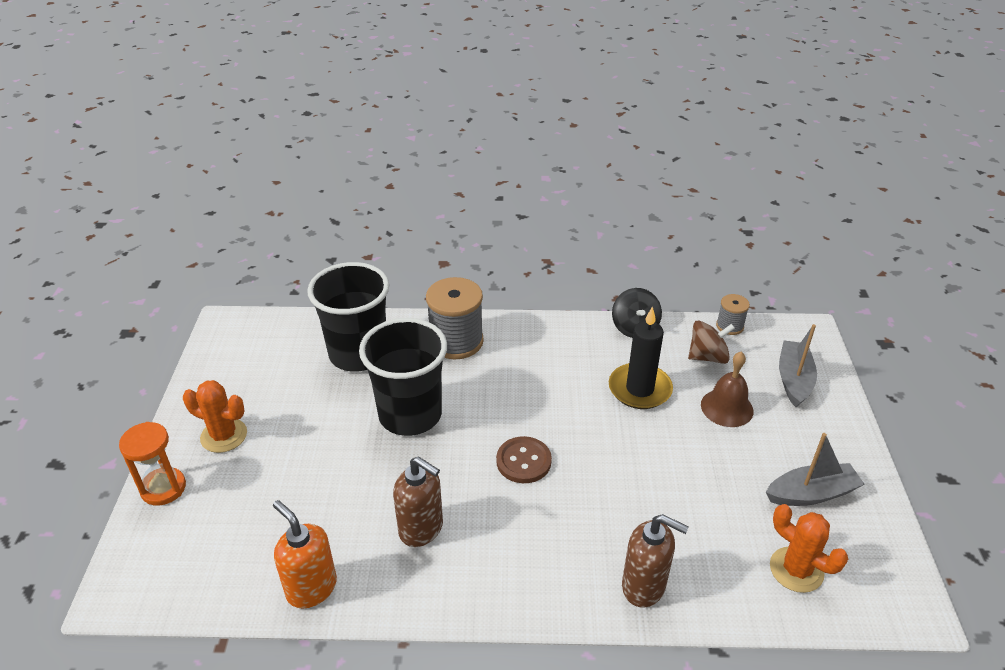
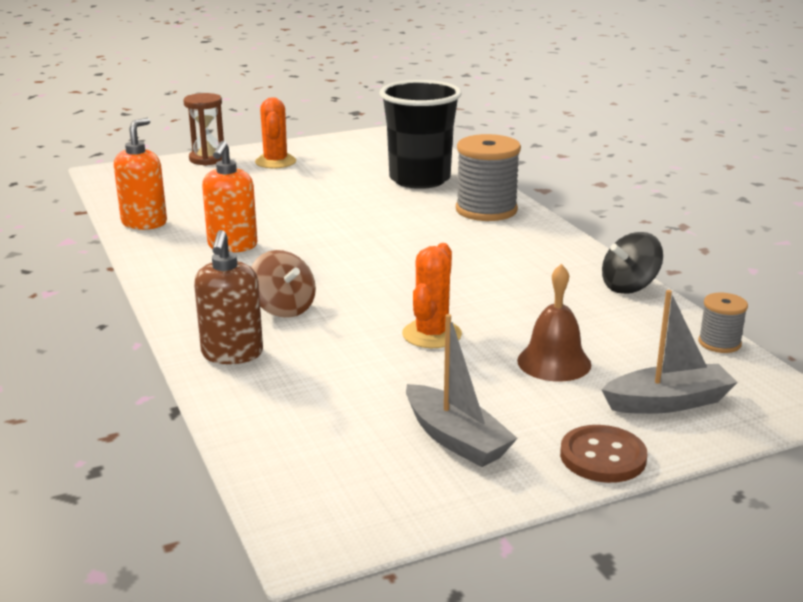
camera: 65 degrees right, 15 degrees down
(163, 488) = (207, 159): orange hourglass -> brown hourglass
(410, 415) = (364, 213): black cup -> none
(421, 529) = (232, 246): brown soap dispenser -> orange soap dispenser
(523, 461) = (351, 269): brown button -> brown button (603, 457)
(639, 389) = (524, 306): black candle -> none
(707, 357) = (635, 337): brown spinning top -> brown spinning top (283, 308)
(796, 570) = (317, 442): orange cactus -> orange cactus (432, 334)

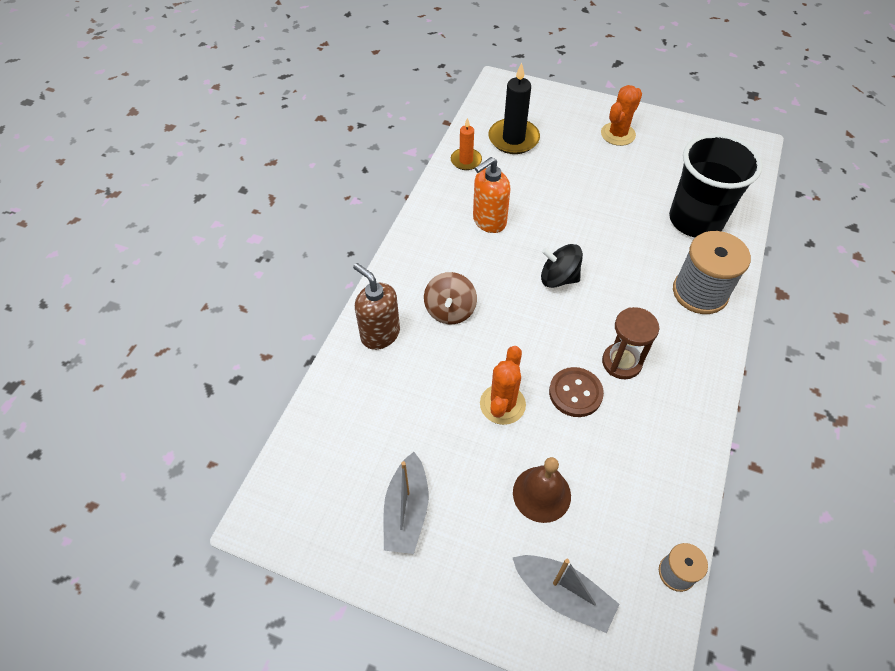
camera: 45 degrees right, 30 degrees up
(144, 223) = (466, 160): orange soap dispenser -> orange candle
(175, 195) = (513, 139): none -> black candle
(207, 159) = (576, 104): brown hourglass -> brown hourglass (621, 362)
(232, 354) = (380, 334): brown soap dispenser -> brown soap dispenser turned 90 degrees clockwise
(432, 334) = (502, 404): orange cactus -> orange cactus turned 45 degrees counterclockwise
(603, 457) = (463, 602): brown button -> brown button (575, 393)
(629, 287) = (693, 460): black spinning top -> black spinning top (558, 278)

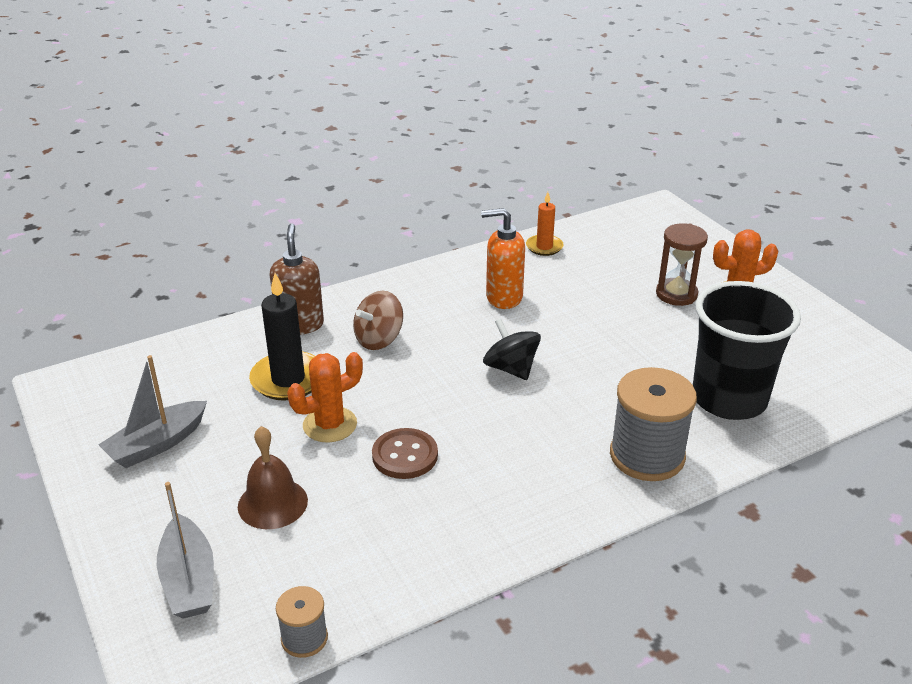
camera: 40 degrees right, 20 degrees down
(513, 139) = (615, 251): black candle -> black candle (288, 379)
(621, 362) = (482, 460): brown hourglass -> brown hourglass (676, 294)

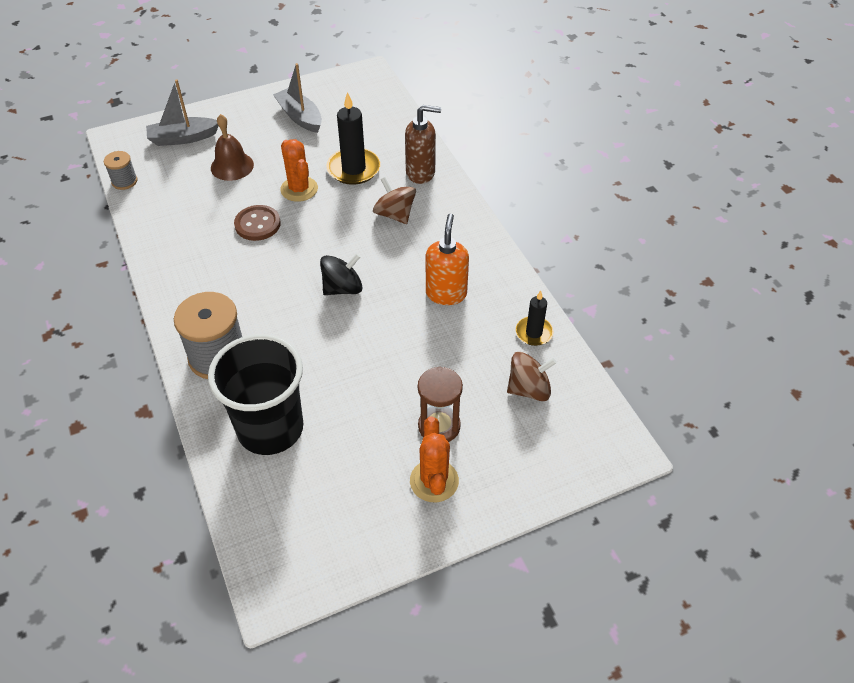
camera: 95 degrees right, 15 degrees up
(544, 247) = (534, 332): orange candle -> black candle
(613, 249) = (529, 389): none -> brown spinning top

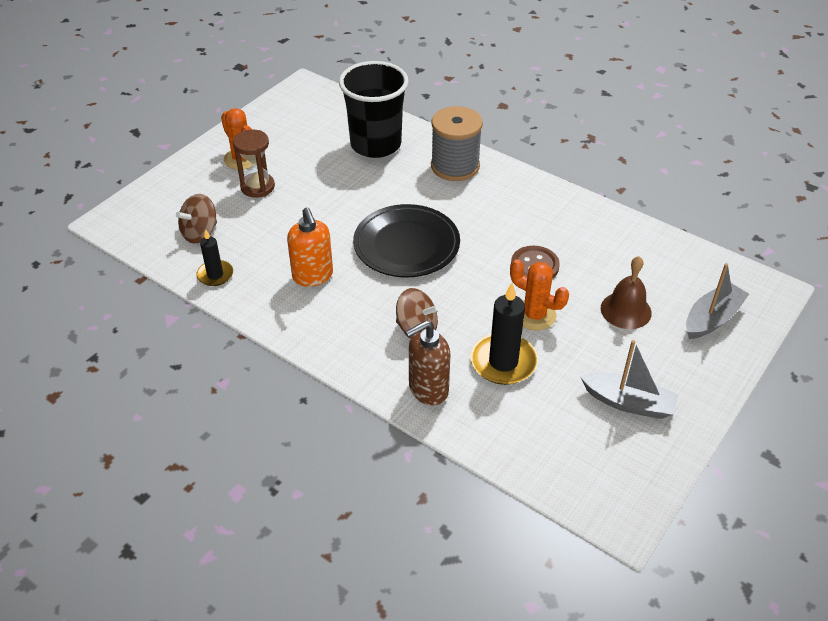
camera: 150 degrees right, 5 degrees down
(124, 181) = (699, 253): grey spool -> none
(342, 288) = (406, 245): black spinning top -> black plate

